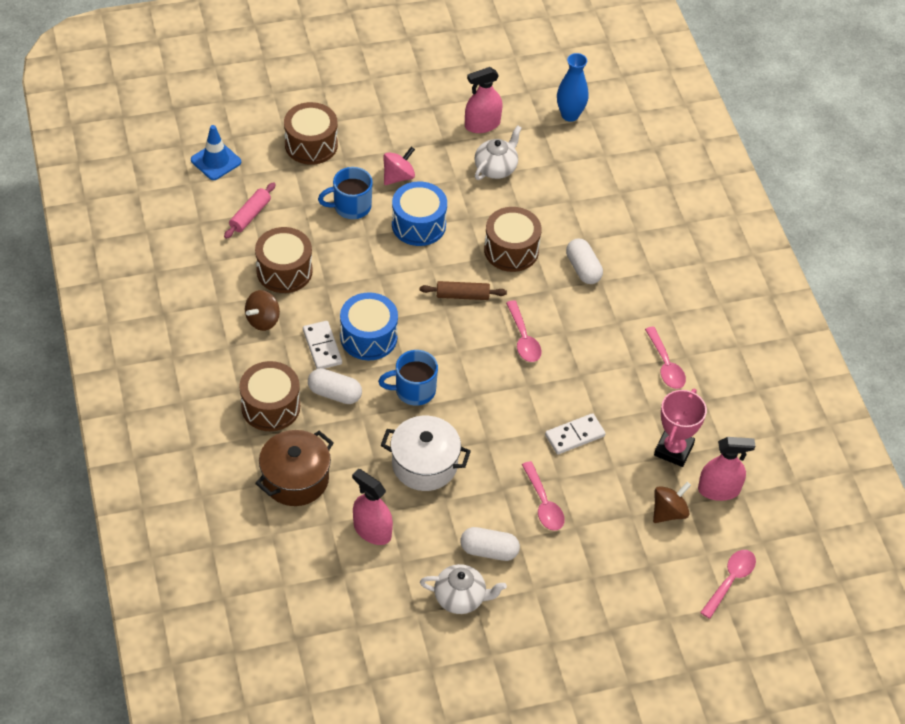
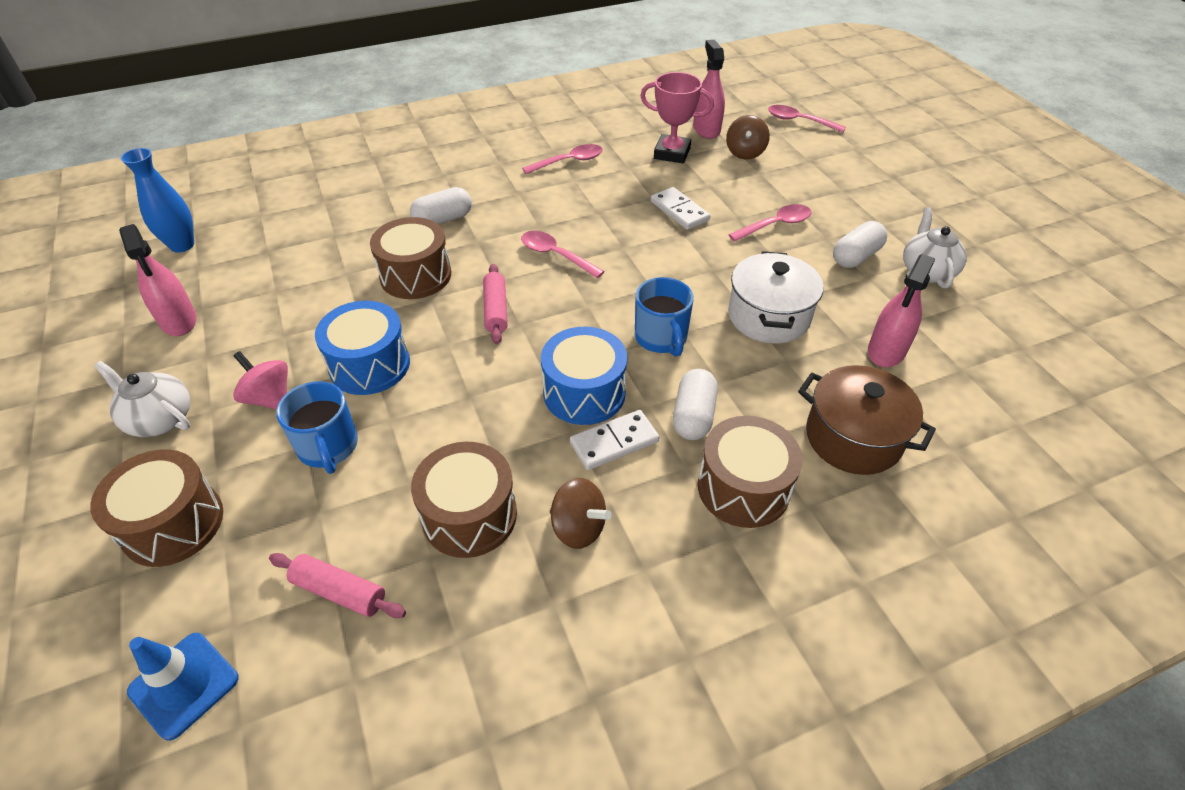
camera: 95 degrees left, 5 degrees down
(462, 295) = (495, 310): brown rolling pin -> pink rolling pin
(489, 551) = (856, 256): white capsule -> white capsule turned 45 degrees clockwise
(496, 168) = (268, 300): white teapot -> white teapot (160, 419)
(523, 338) = (555, 255): pink spoon -> pink spoon turned 120 degrees counterclockwise
(669, 512) = (745, 153): brown spinning top -> brown spinning top turned 120 degrees counterclockwise

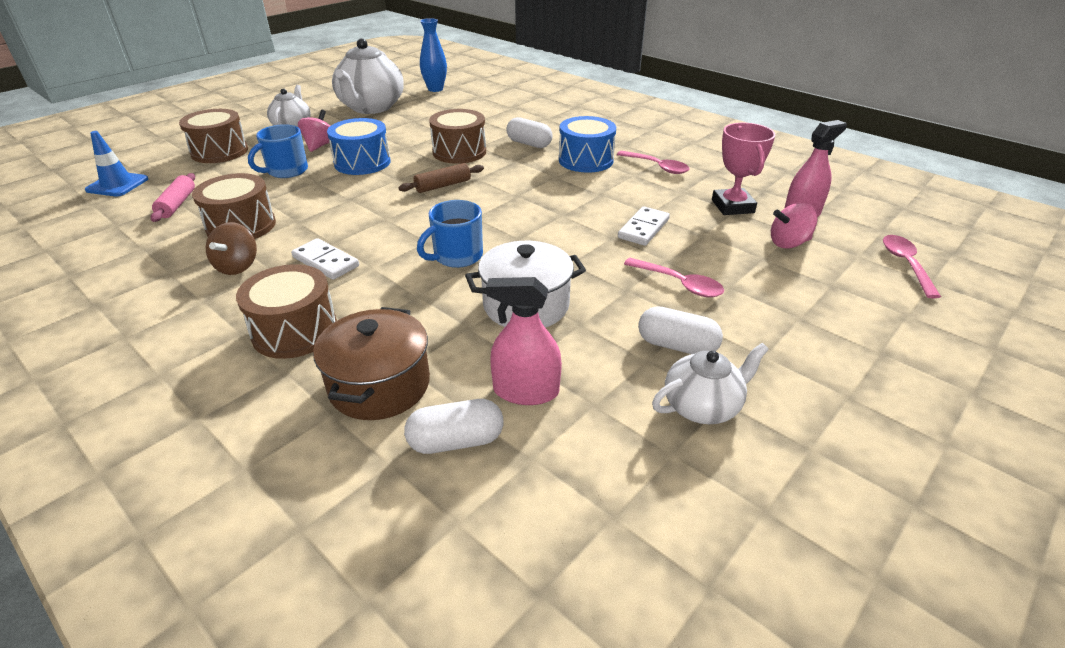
camera: 65 degrees right, 10 degrees down
(179, 320) = (371, 107): pink spray bottle -> white teapot
(495, 310) = (443, 185): pink rolling pin -> brown rolling pin
(555, 255) = (525, 191): pink spoon -> none
(584, 393) = (373, 238): blue drum -> blue drum (586, 160)
(693, 416) = (369, 290): white capsule -> white capsule (456, 441)
(745, 153) = (788, 243): brown spinning top -> pink spinning top

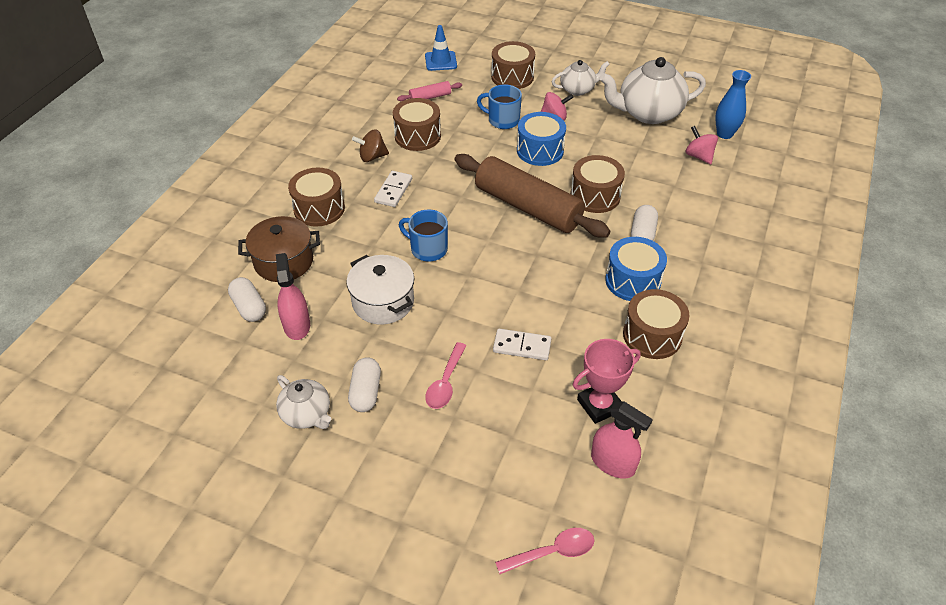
camera: 70 degrees right, 10 degrees up
(443, 185) = (528, 207): brown rolling pin -> brown rolling pin, size x2.34
(657, 167) = (652, 335): pink spoon -> brown drum
(788, 243) = (548, 454): pink spinning top -> pink spinning top (699, 156)

